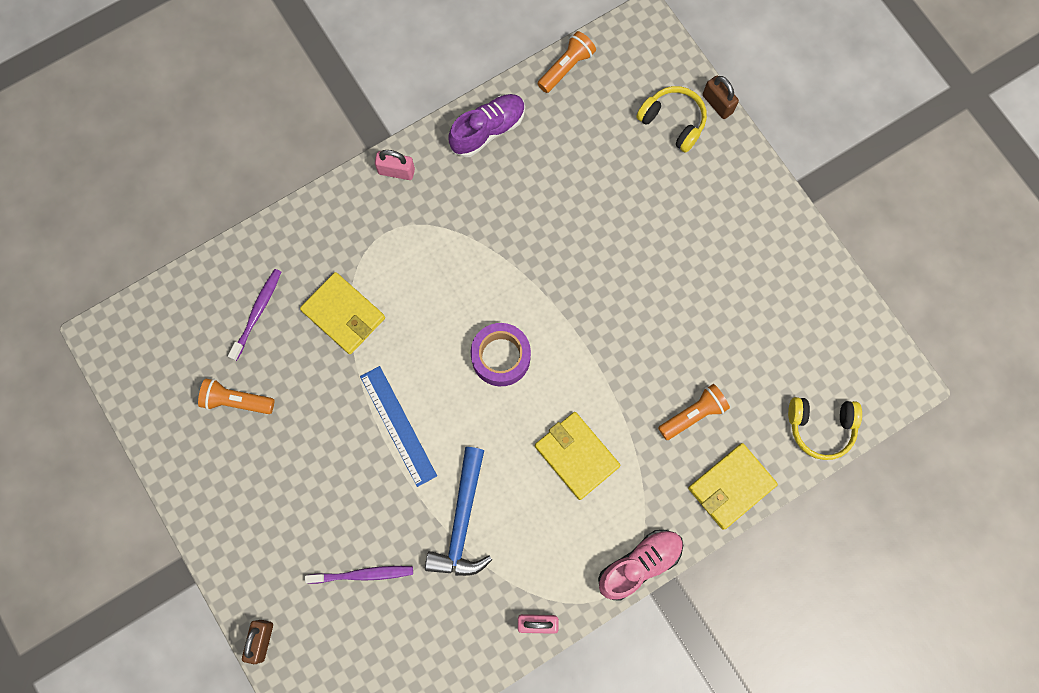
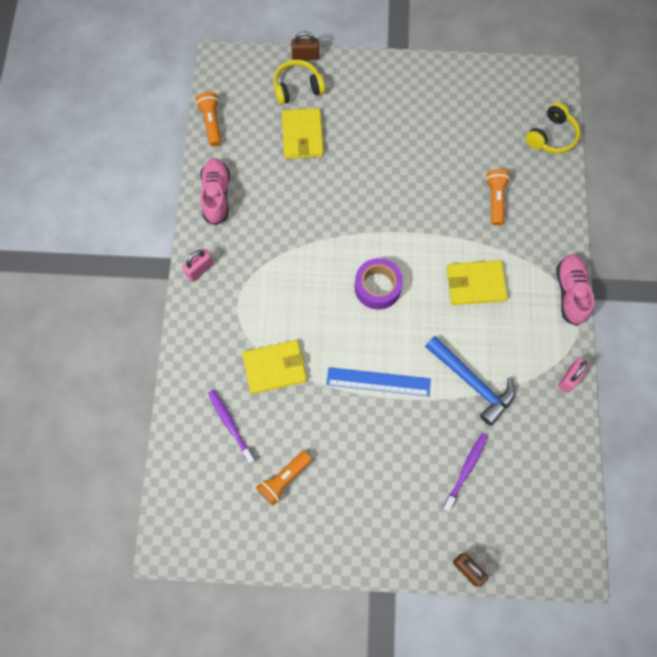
camera: 55 degrees left, 5 degrees down
(488, 130) = (216, 195): purple shoe -> pink shoe
(731, 486) = (555, 208): yellow wallet -> yellow wallet (302, 135)

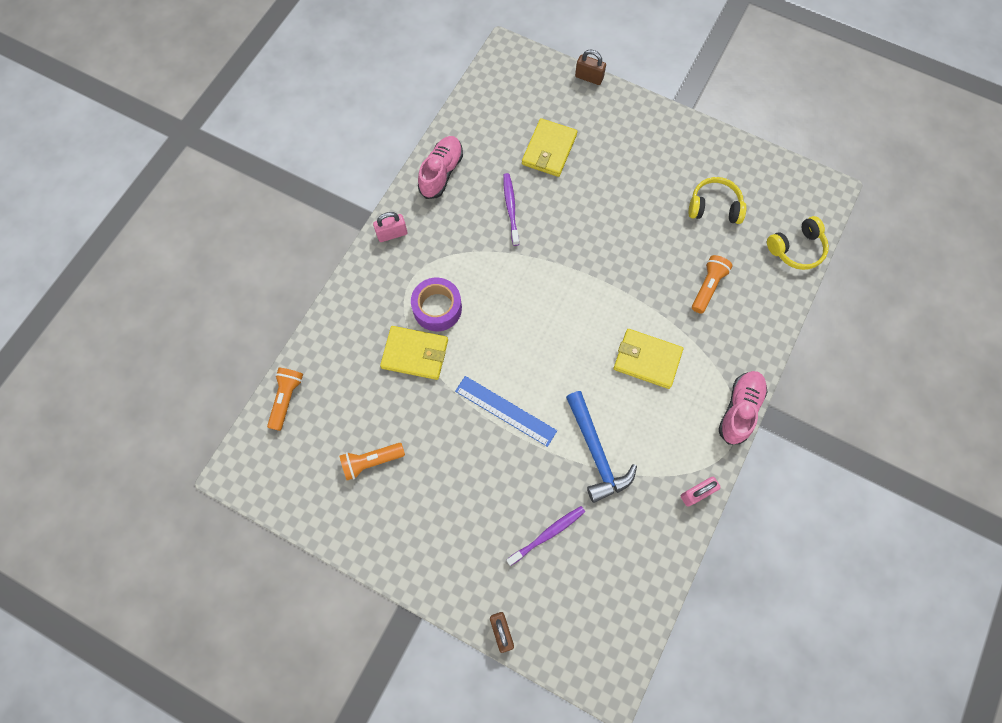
camera: 25 degrees right, 0 degrees up
(211, 123) = (470, 104): orange flashlight -> orange flashlight (286, 399)
(230, 425) = (348, 388): purple toothbrush -> purple toothbrush (511, 208)
(297, 87) = (566, 103): yellow headphones -> yellow headphones (714, 207)
(377, 287) = (549, 321): purple tape -> purple tape (437, 308)

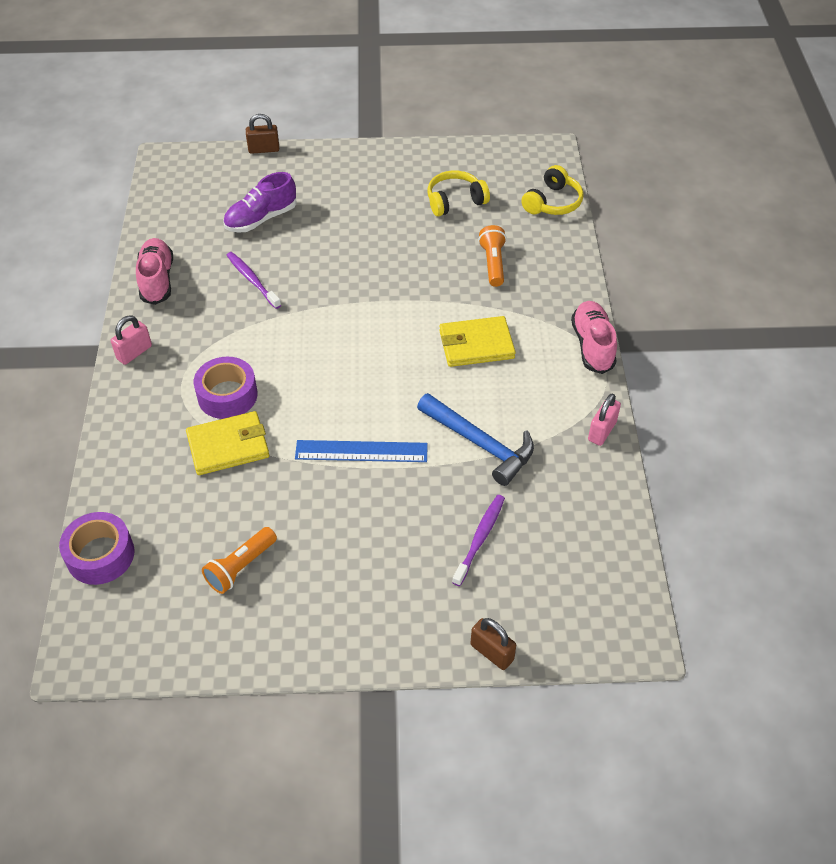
camera: 30 degrees left, 20 degrees down
(286, 399) = (100, 555): orange flashlight -> purple tape
(549, 150) = (261, 219): yellow wallet -> purple shoe

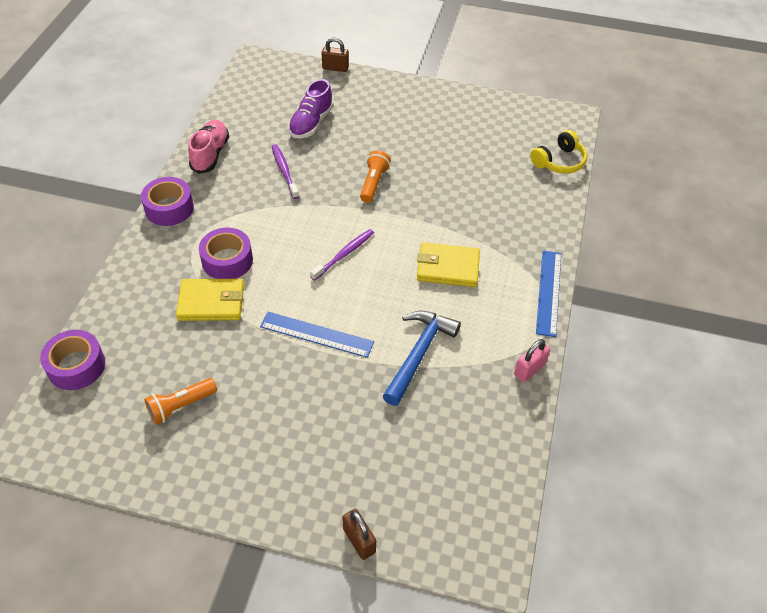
camera: 15 degrees right, 0 degrees up
(134, 352) = (169, 208): pink padlock -> purple tape
(261, 219) = (311, 123): purple shoe -> purple shoe turned 45 degrees counterclockwise
(455, 201) = (475, 142): yellow headphones -> none
(480, 444) = (419, 354): blue hammer -> blue hammer turned 120 degrees counterclockwise
(480, 538) = (387, 436): purple toothbrush -> purple toothbrush (344, 254)
(493, 263) = (488, 202): orange flashlight -> orange flashlight (373, 183)
(592, 345) = (548, 292): pink shoe -> blue ruler

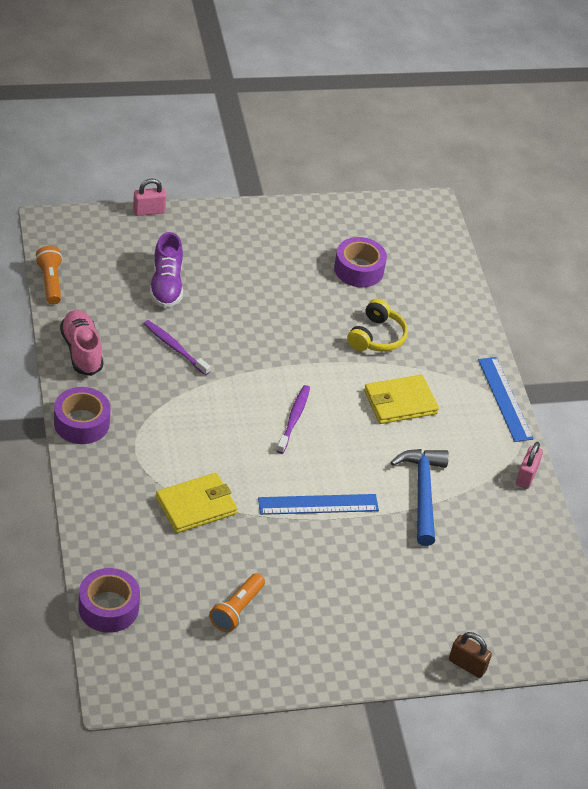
camera: 30 degrees left, 5 degrees down
(227, 260) = (182, 459): purple tape -> purple tape (359, 269)
(335, 68) = (149, 211): brown padlock -> pink padlock
(373, 183) = (275, 335): orange flashlight -> orange flashlight (50, 282)
(559, 161) = (444, 260): yellow headphones -> yellow headphones (376, 337)

